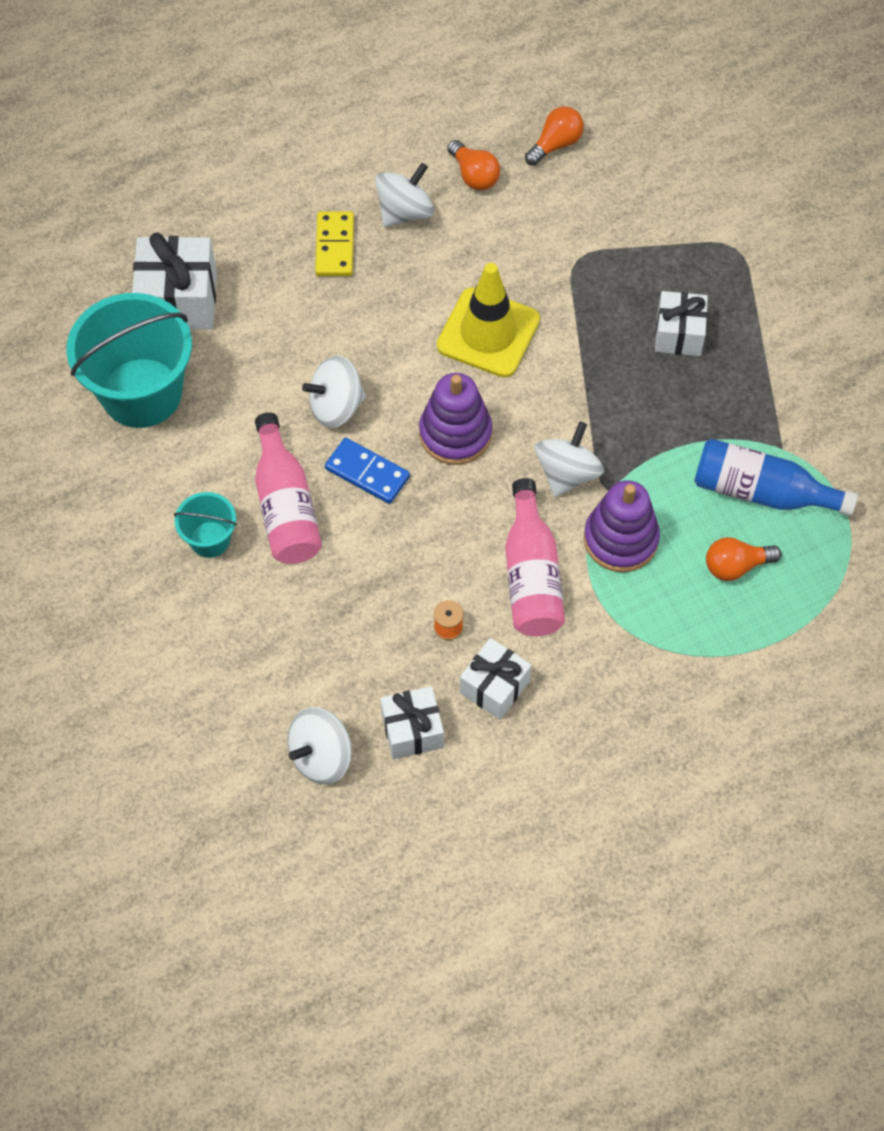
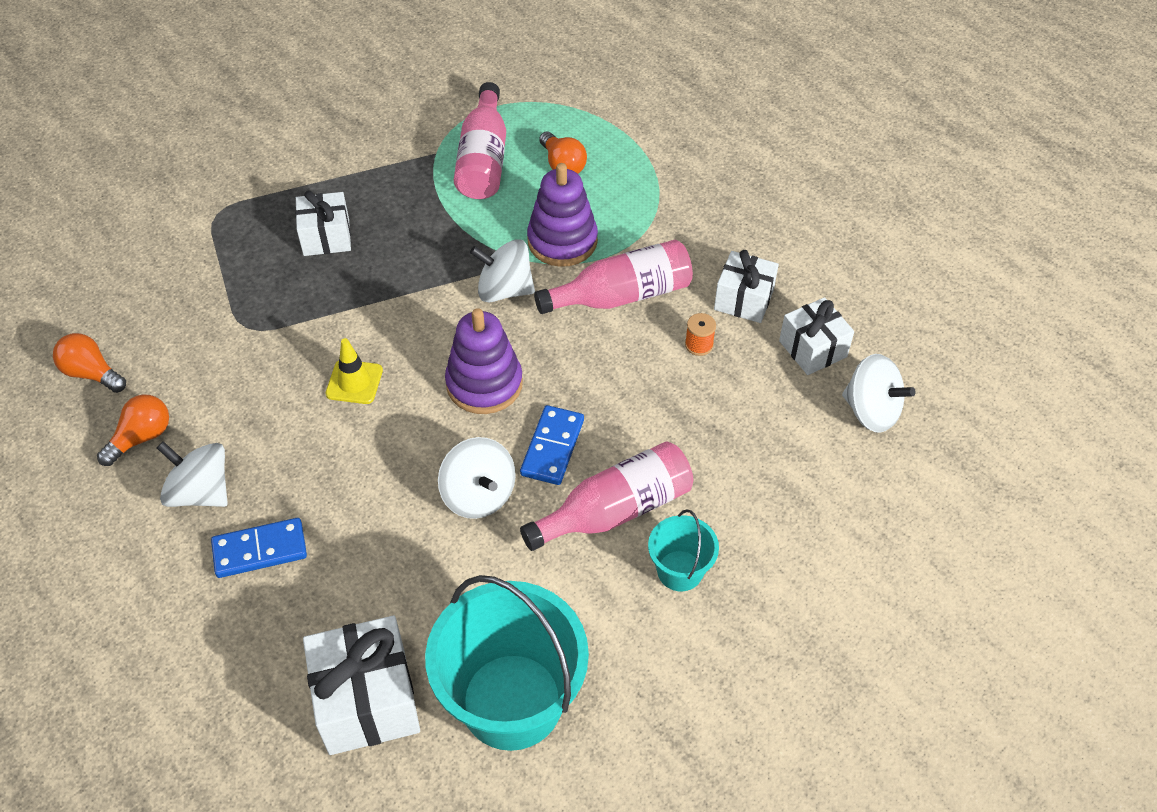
camera: 105 degrees left, 10 degrees down
(334, 246) = (260, 550): yellow domino -> blue domino
(488, 333) = (354, 382): yellow traffic cone -> yellow traffic cone, size x0.54
(762, 492) = (483, 159): blue bottle -> pink bottle

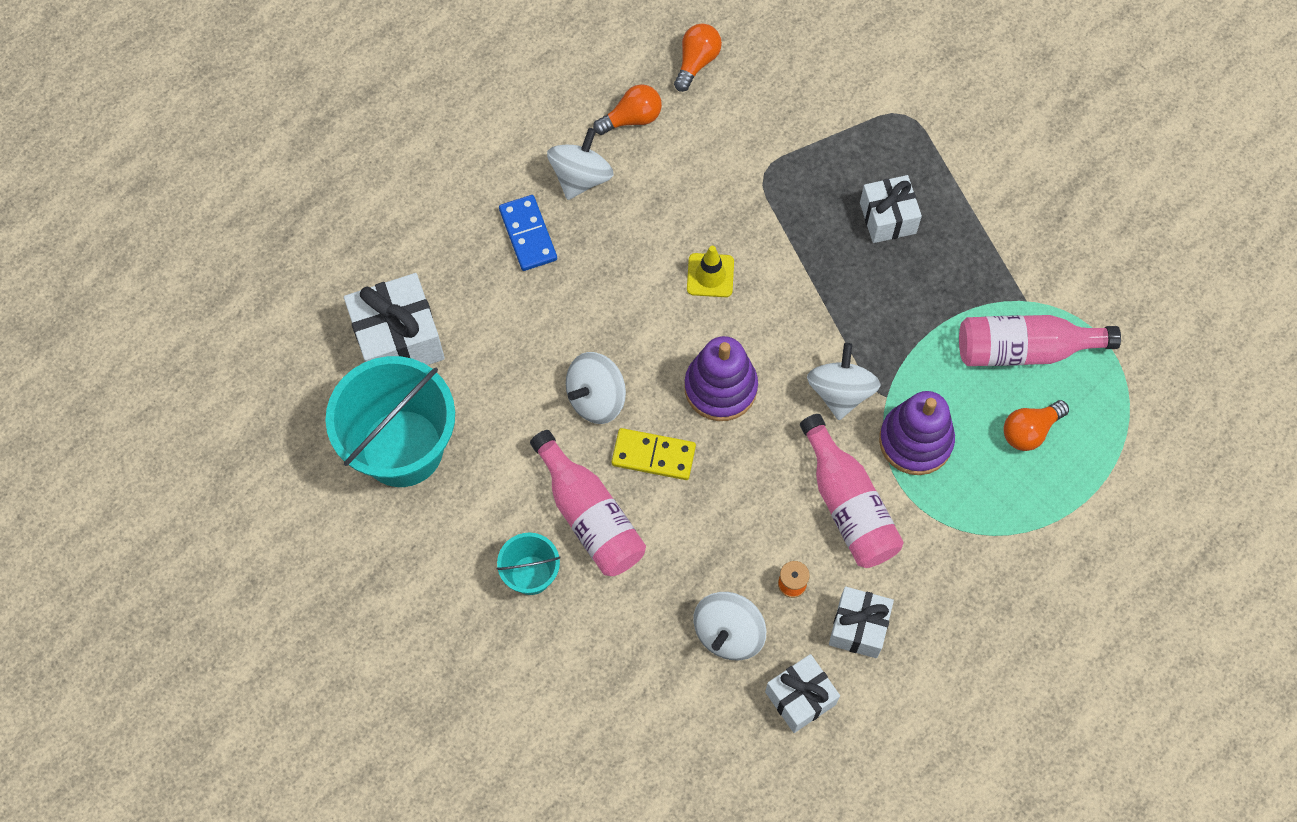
camera: 85 degrees right, 15 degrees up
(141, 438) = (632, 118): orange light bulb -> orange light bulb turned 60 degrees counterclockwise
(552, 447) = (653, 455): blue domino -> yellow domino
(871, 411) = (726, 755): white spinning top -> white spinning top (728, 633)

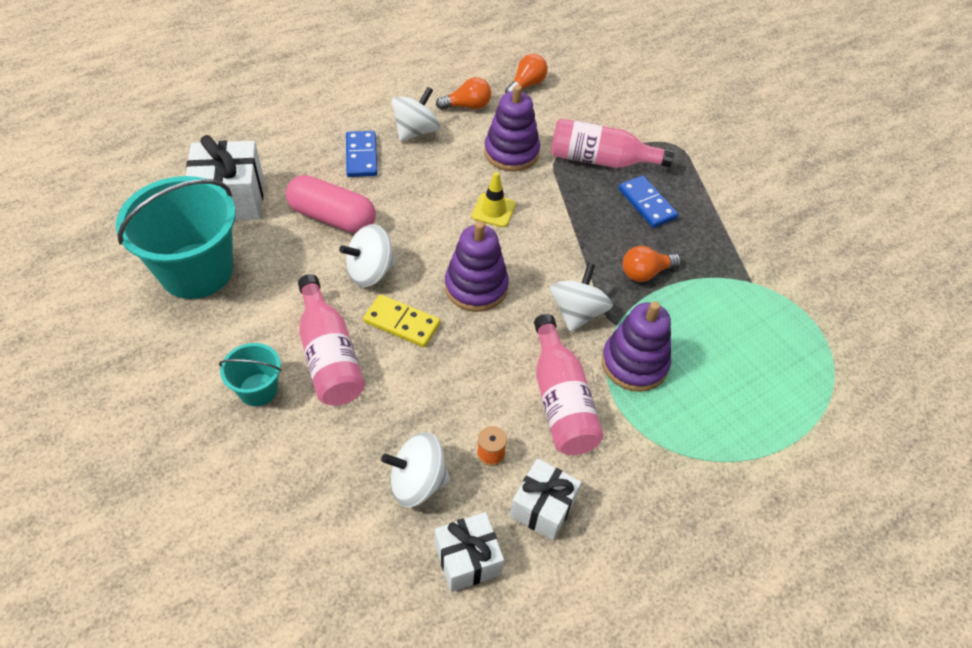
camera: 10 degrees right, 15 degrees down
(526, 335) = (332, 217): none -> pink capsule
(707, 181) = (511, 152): none -> purple stacking toy
(728, 633) = (417, 482): white spinning top -> white spinning top turned 45 degrees clockwise
(887, 218) = (647, 204): white gift -> blue domino
(1024, 349) = (744, 316): pink bottle -> pink bottle (601, 160)
(1030, 431) = (739, 379): orange light bulb -> orange light bulb (645, 273)

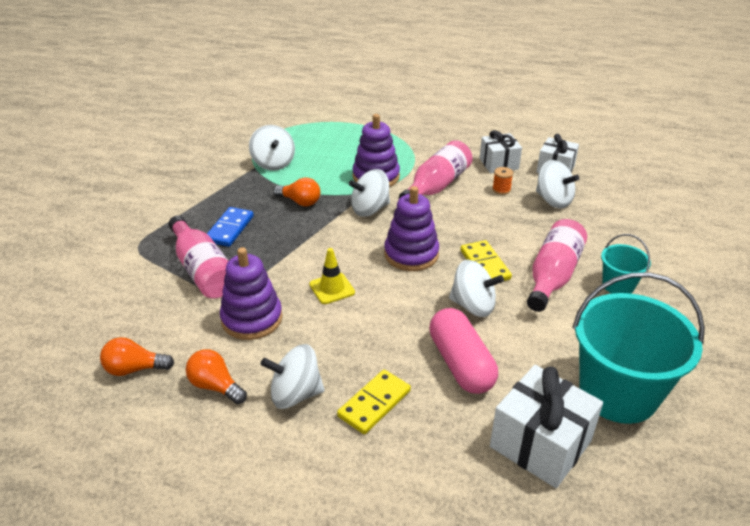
camera: 130 degrees left, 15 degrees down
(361, 156) = (374, 404): blue domino -> yellow domino
(747, 301) = (273, 163): none -> white spinning top

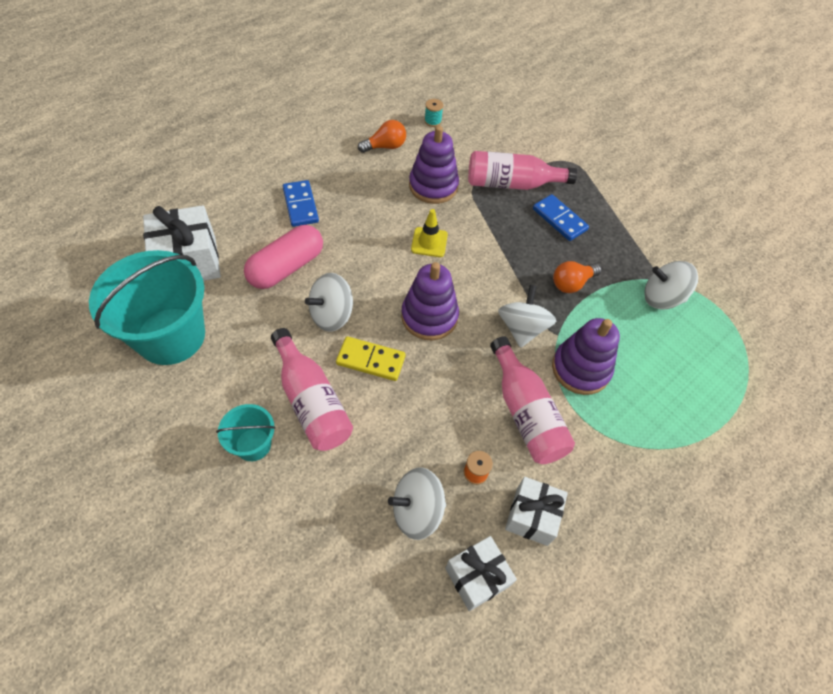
camera: 120 degrees right, 20 degrees up
(135, 369) = (433, 121): orange light bulb -> turquoise spool
(295, 394) = (344, 175): white spinning top -> none
(374, 404) = (300, 205): yellow domino -> blue domino
(461, 363) = (286, 267): pink capsule -> pink capsule turned 60 degrees counterclockwise

